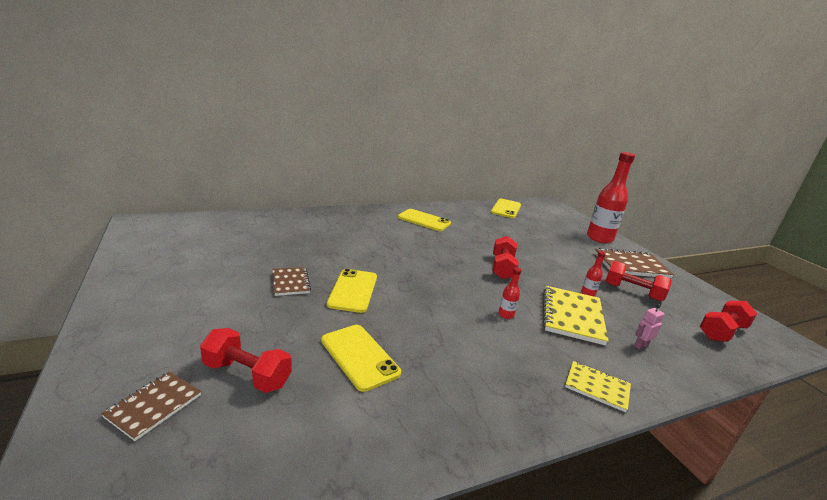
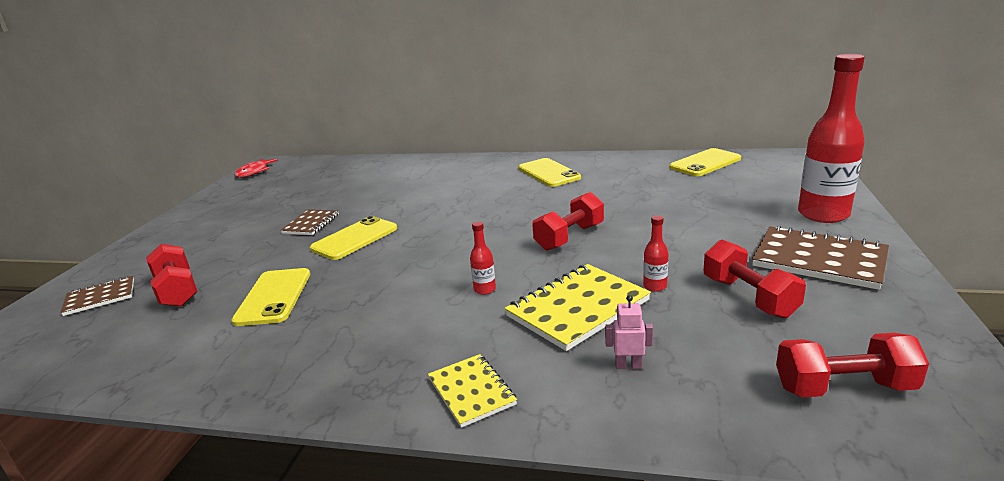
camera: 40 degrees right, 0 degrees up
(137, 234) = (254, 172): none -> red fish

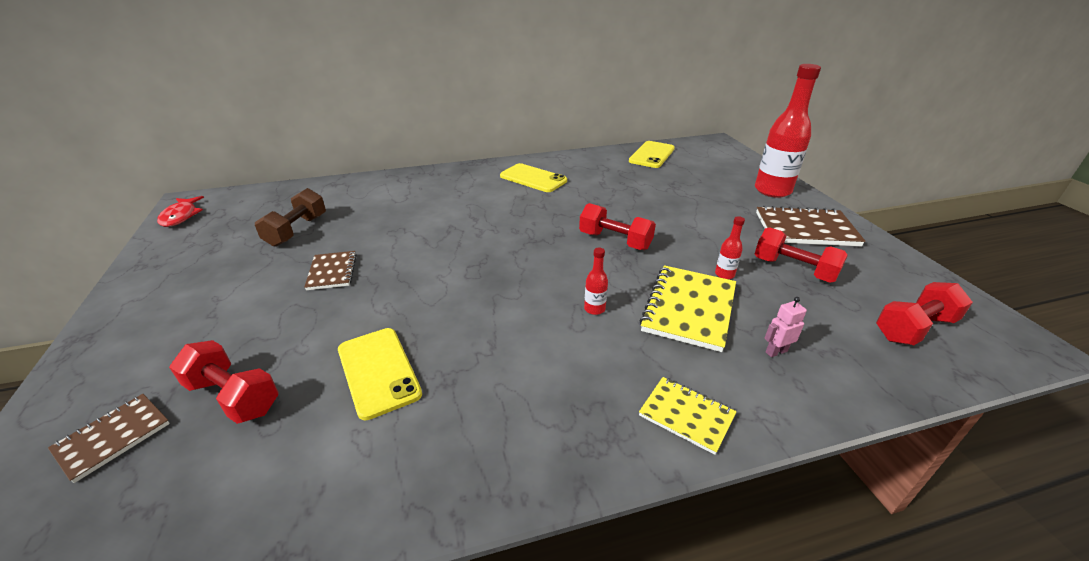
camera: 30 degrees left, 10 degrees up
(316, 191) = (297, 230): none -> brown dumbbell
(355, 238) = (405, 280): yellow phone -> none
(569, 237) = (615, 241): red dumbbell -> red dumbbell turned 75 degrees counterclockwise

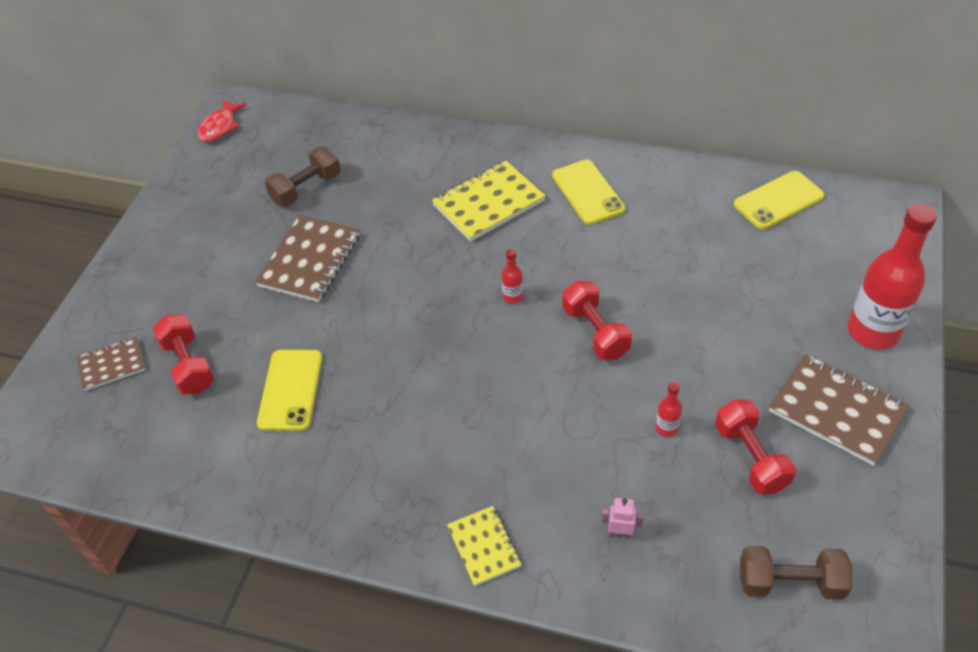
camera: 35 degrees right, 15 degrees up
(332, 272) = (310, 260): brown notebook -> brown notebook, size x1.70
(594, 309) = (501, 409): red bottle -> red bottle (513, 297)
(689, 309) = (587, 451): yellow notebook -> yellow notebook (488, 203)
(914, 328) = (790, 582): red dumbbell -> brown dumbbell

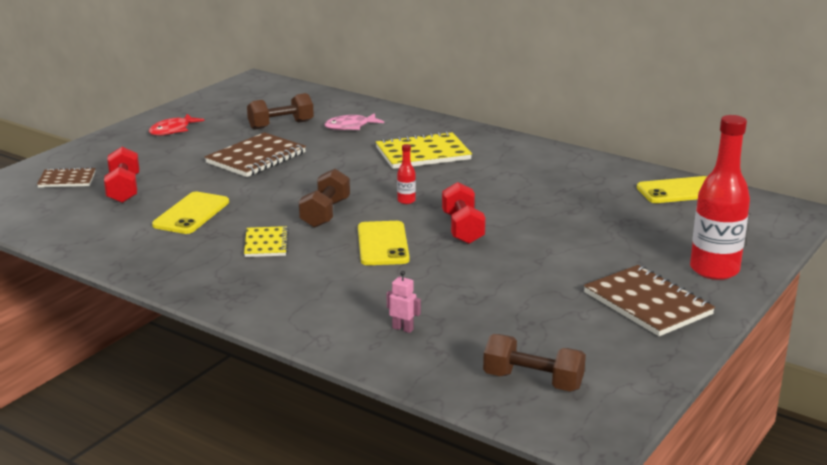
camera: 15 degrees right, 25 degrees down
(220, 127) = (237, 88): red fish -> red fish (172, 130)
(385, 171) = (350, 127): none -> pink fish
(438, 346) = (325, 213): none -> brown dumbbell
(484, 547) = (283, 313): yellow notebook -> yellow notebook (266, 244)
(588, 192) = (512, 161): yellow phone -> yellow phone (382, 244)
(666, 428) = (485, 285): red bottle -> none
(750, 457) = (548, 313): red dumbbell -> none

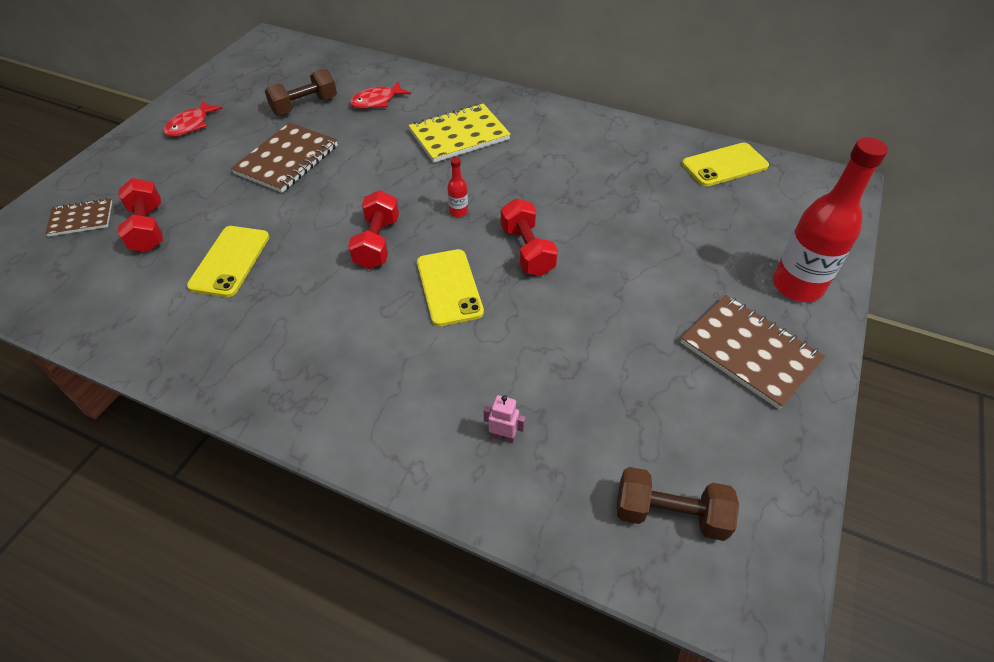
camera: 10 degrees left, 25 degrees up
(266, 244) = (322, 303): yellow notebook -> none
(325, 213) = (377, 243): brown dumbbell -> red dumbbell
(350, 127) = (377, 101): pink fish -> red fish

